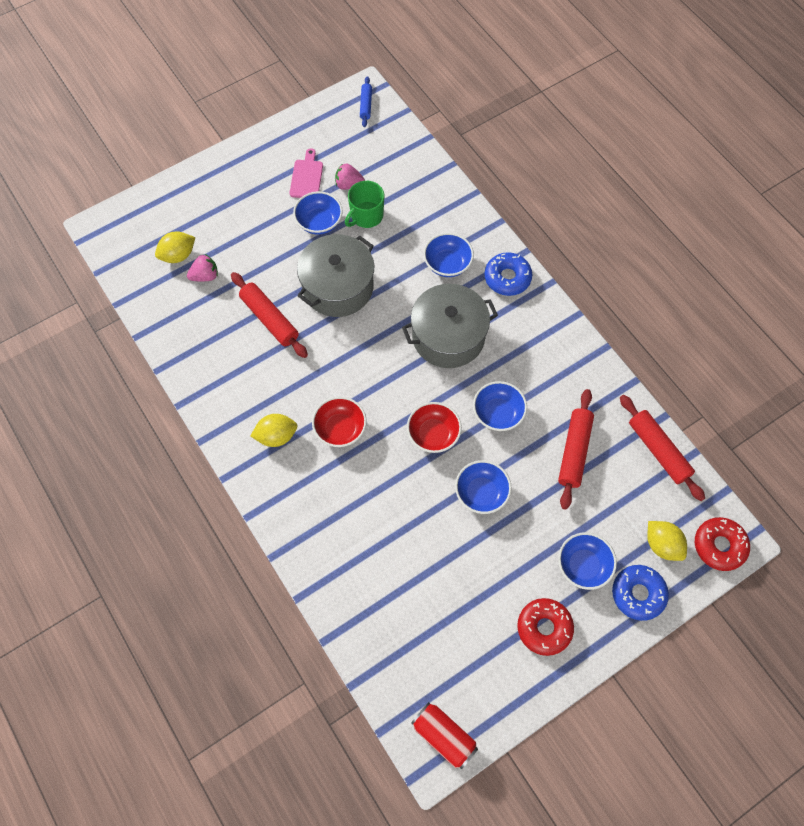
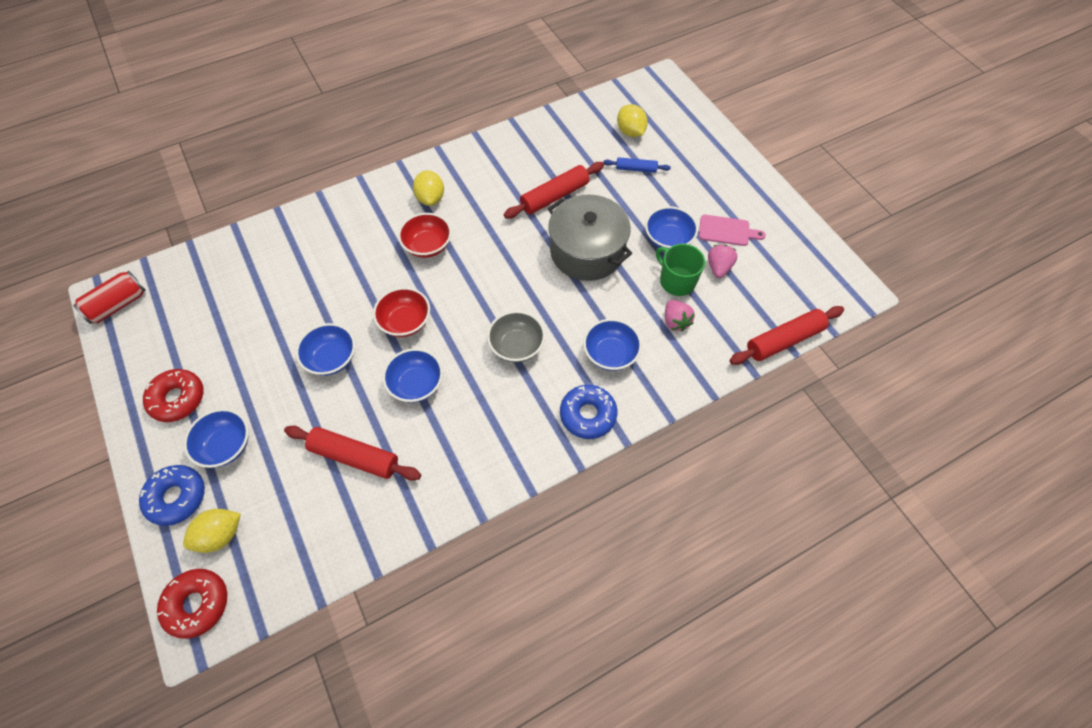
camera: 95 degrees right, 5 degrees down
(205, 276) = (606, 150): pink strawberry -> pink strawberry (675, 321)
(366, 105) = (835, 290): blue rolling pin -> blue rolling pin (636, 169)
(448, 336) = (517, 346): grey pot -> grey bowl
(658, 450) = (333, 554): red rolling pin -> red rolling pin (784, 340)

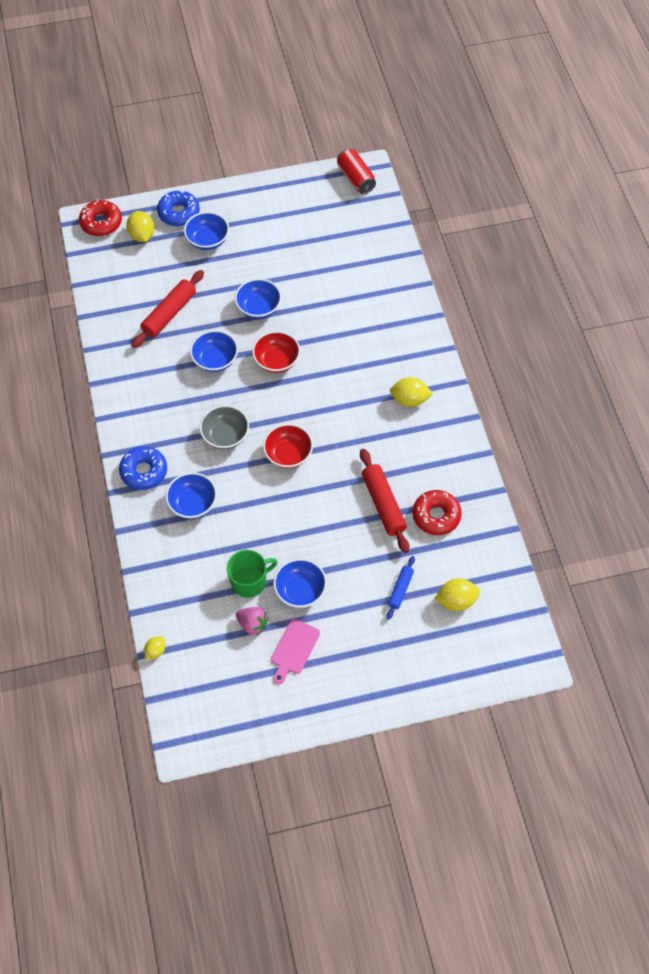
camera: 105 degrees right, 0 degrees up
(178, 399) = (257, 214): red donut -> red donut (436, 516)
(427, 246) = (353, 389): red bowl -> red bowl (288, 454)
(587, 251) = (307, 515): grey pot -> none
(675, 321) = (206, 565): pink strawberry -> none
(784, 340) = (155, 651): red rolling pin -> yellow lemon

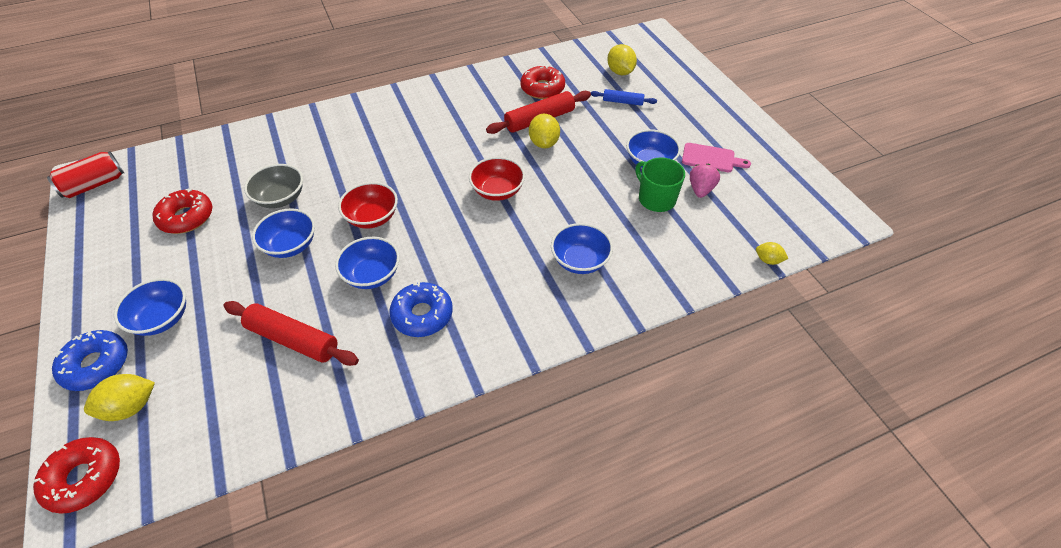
camera: 100 degrees left, 10 degrees down
(144, 471) = (549, 317): blue donut -> blue donut (422, 315)
(225, 435) = (482, 246): grey bowl -> grey bowl (280, 198)
(305, 240) = (186, 217): none -> red donut
(409, 400) = (418, 114): yellow lemon -> yellow lemon (544, 143)

